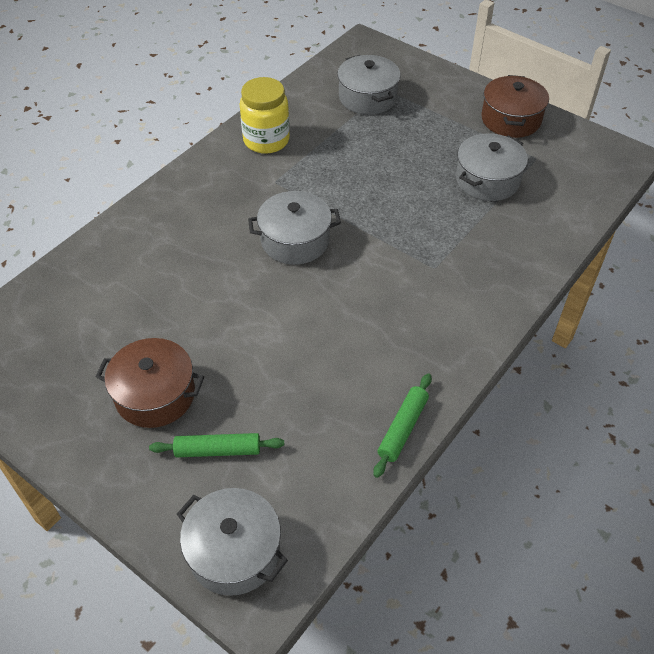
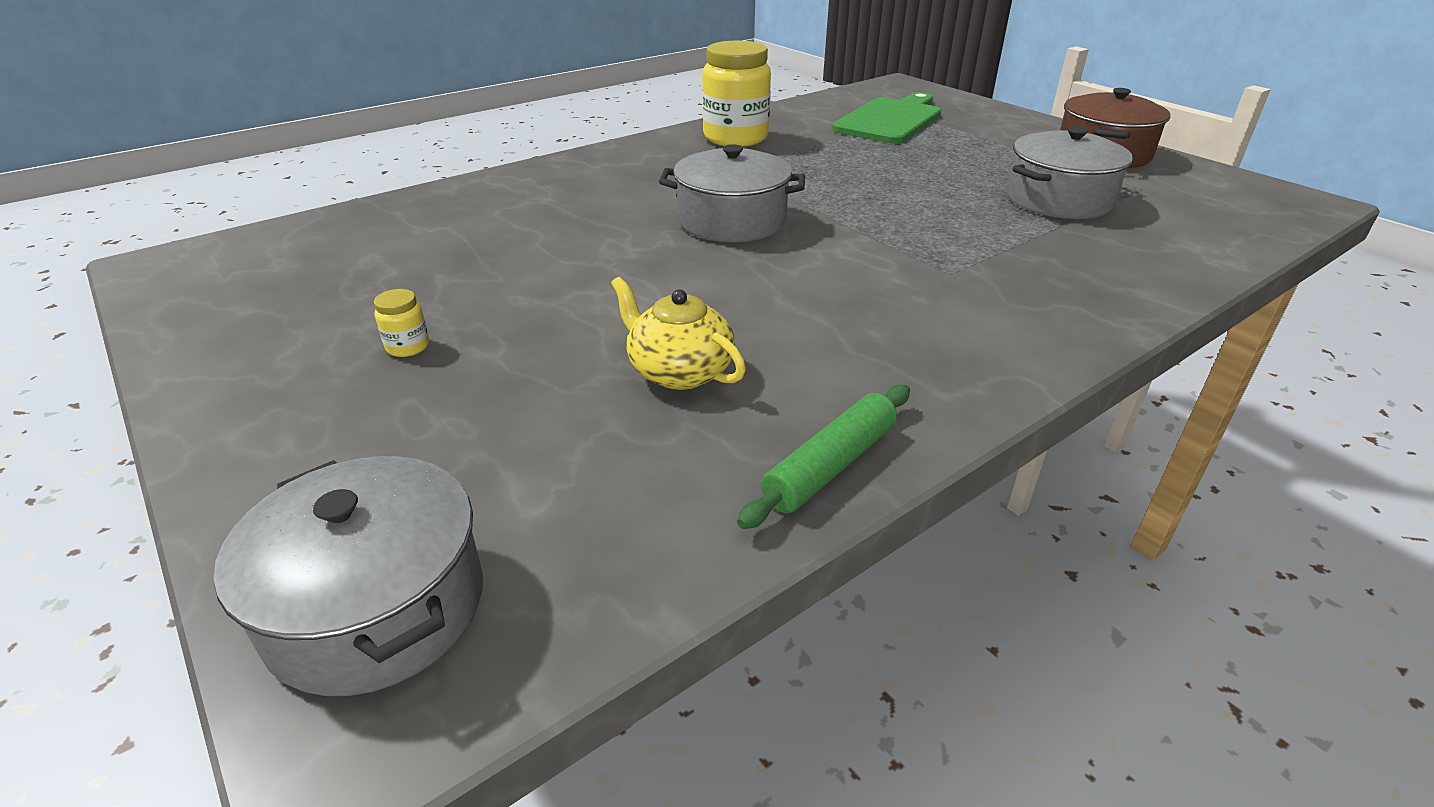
camera: 15 degrees right, 15 degrees down
(155, 395) = (408, 347): brown pot -> yellow jar
(218, 450) = (458, 434): green rolling pin -> none
(310, 381) = (679, 371): none -> yellow teapot
(367, 97) = (891, 120): grey pot -> green cutting board

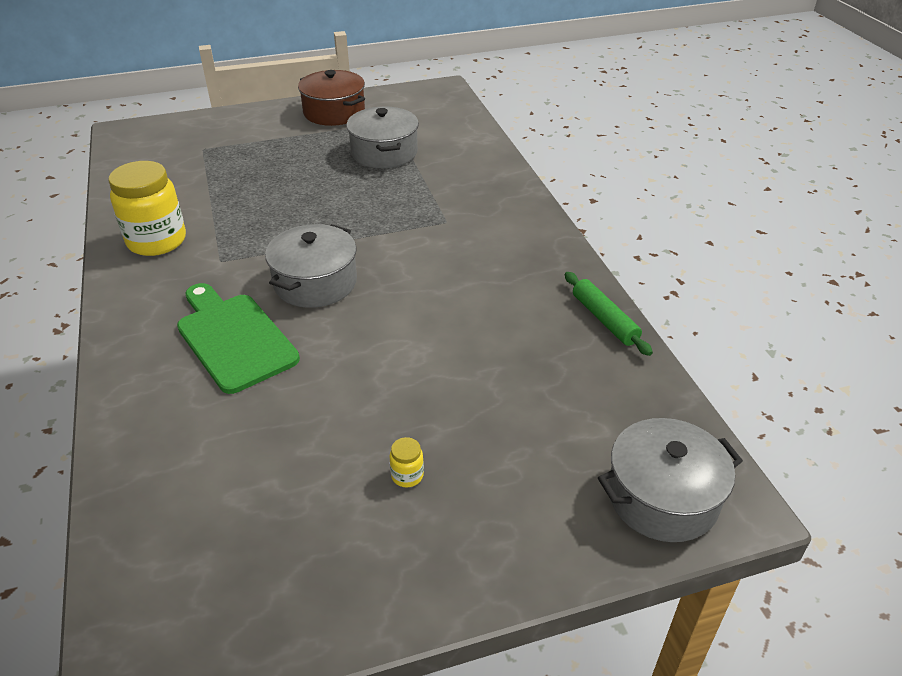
camera: 70 degrees left, 5 degrees up
(679, 371) = (500, 351): yellow teapot -> none
(891, 120) = (197, 161): green cutting board -> green cutting board (234, 338)

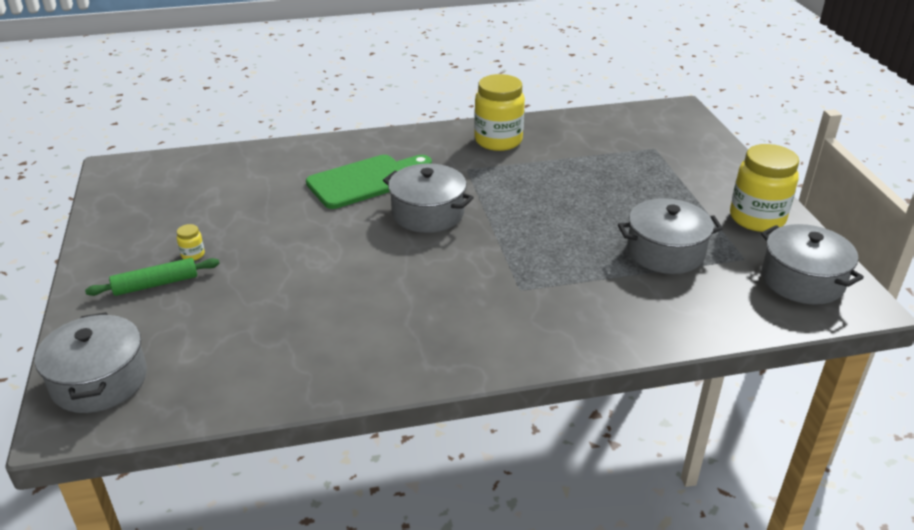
camera: 95 degrees right, 5 degrees down
(334, 112) = (757, 218): brown pot -> yellow jar
(418, 104) = (802, 280): none -> grey pot
(604, 319) = (329, 384): green rolling pin -> green rolling pin (156, 284)

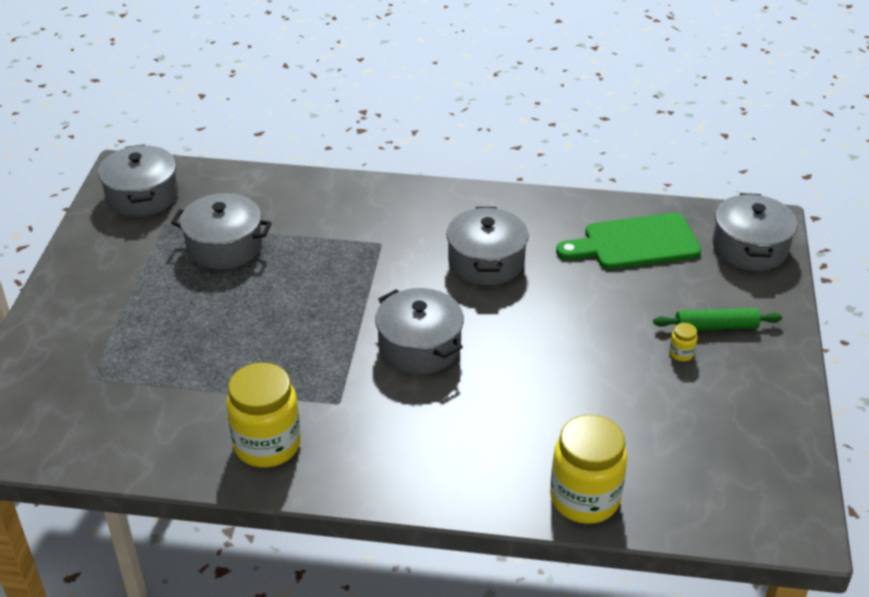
camera: 160 degrees left, 5 degrees up
(366, 181) = (469, 415): green cutting board -> green cutting board (635, 243)
(402, 295) = (486, 262): none -> grey pot
(757, 218) = (101, 258): yellow jar -> yellow jar (584, 499)

